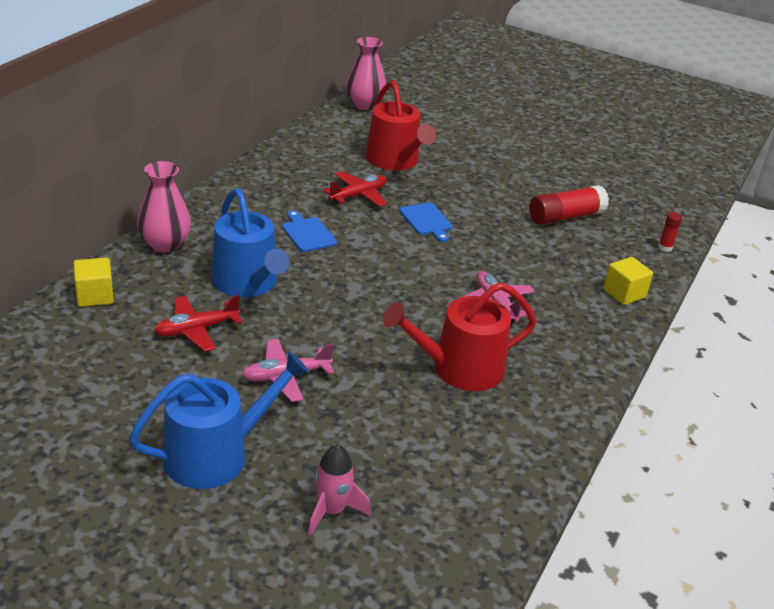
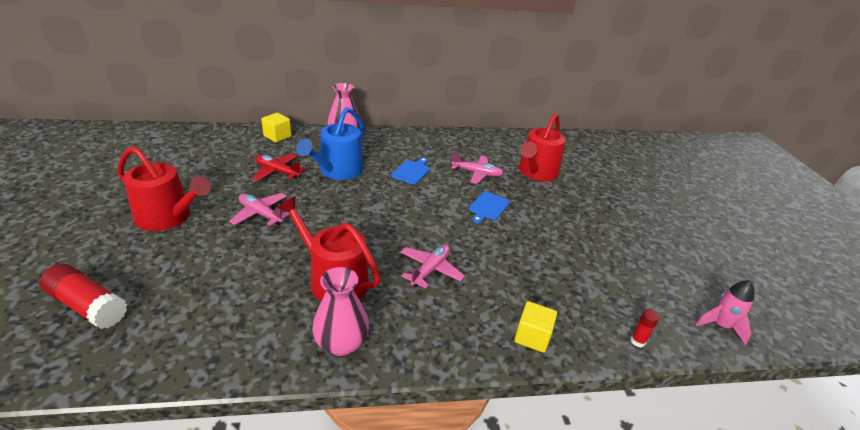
camera: 55 degrees right, 0 degrees up
(216, 454) = (168, 217): blue watering can -> red watering can
(332, 510) = (139, 277): pink rocket -> pink rocket (720, 325)
(358, 195) = (477, 173): red plane -> pink plane
(364, 105) = (578, 141): pink vase -> pink vase (341, 343)
(565, 217) = (591, 267): red glue stick -> red glue stick (88, 306)

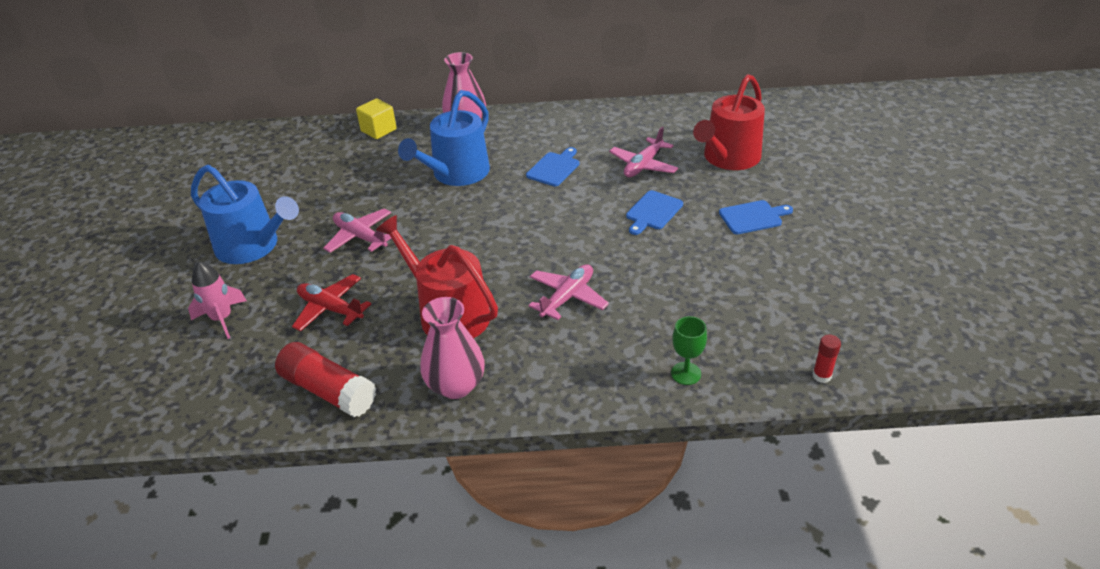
camera: 10 degrees right, 5 degrees up
(88, 306) = (178, 352): red glue stick -> red glue stick (328, 391)
(168, 217) = (253, 246): red watering can -> blue watering can
(277, 172) = (379, 180): red plane -> red plane (330, 309)
(477, 173) = (643, 165): pink plane -> pink plane turned 105 degrees clockwise
(532, 337) = (686, 373): yellow cube -> green goblet
(561, 215) = (753, 217): none -> blue cutting board
(720, 325) = (941, 354): pink rocket -> pink rocket (222, 319)

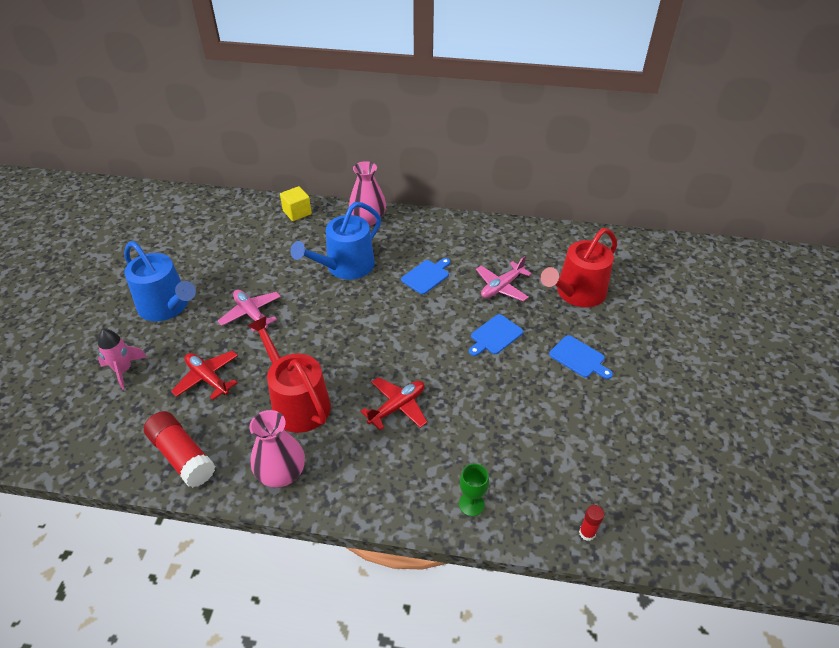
camera: 10 degrees right, 5 degrees up
(567, 297) = (397, 407): pink plane -> red plane
(753, 217) = (579, 358): blue cutting board -> blue cutting board turned 45 degrees clockwise

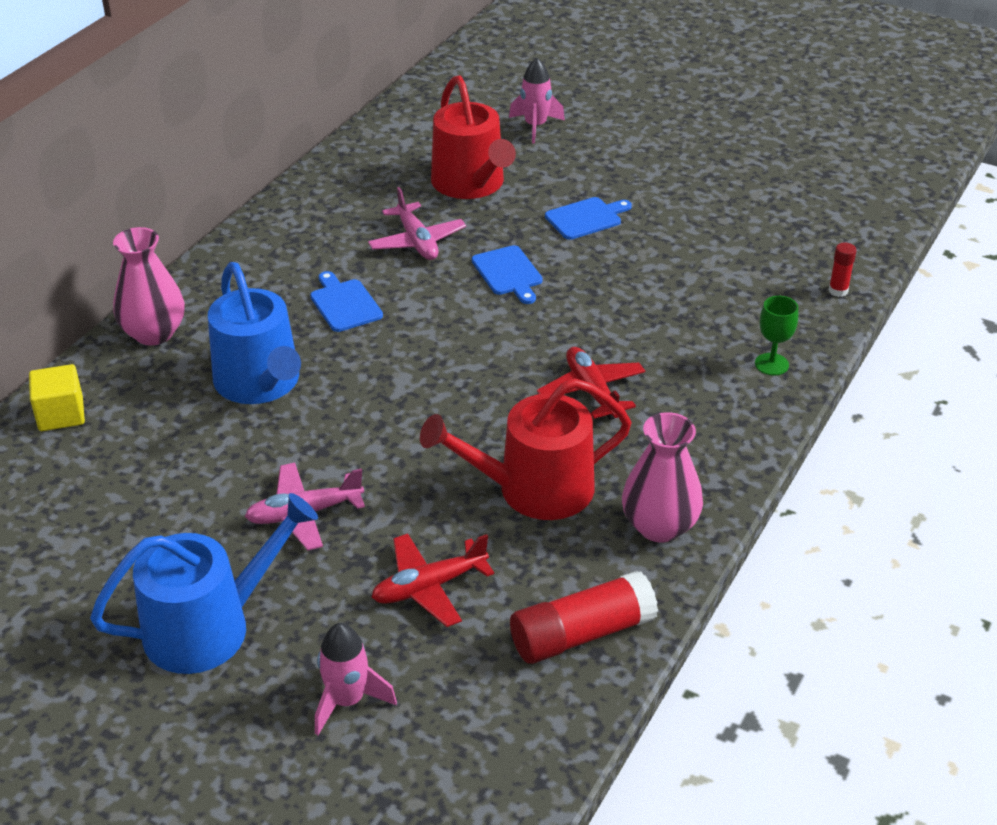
camera: 70 degrees left, 5 degrees down
(666, 305) = (535, 126): none -> pink rocket

